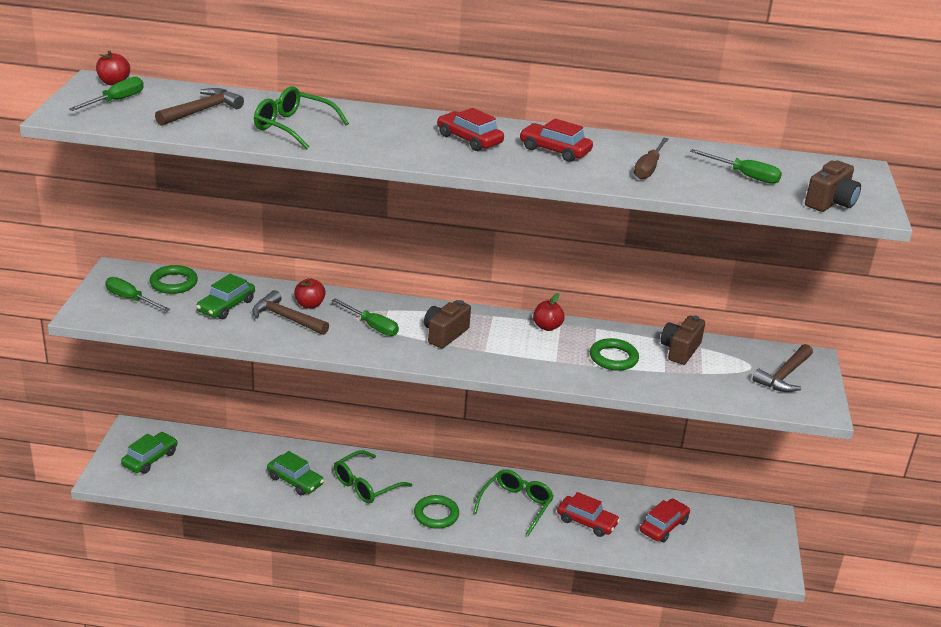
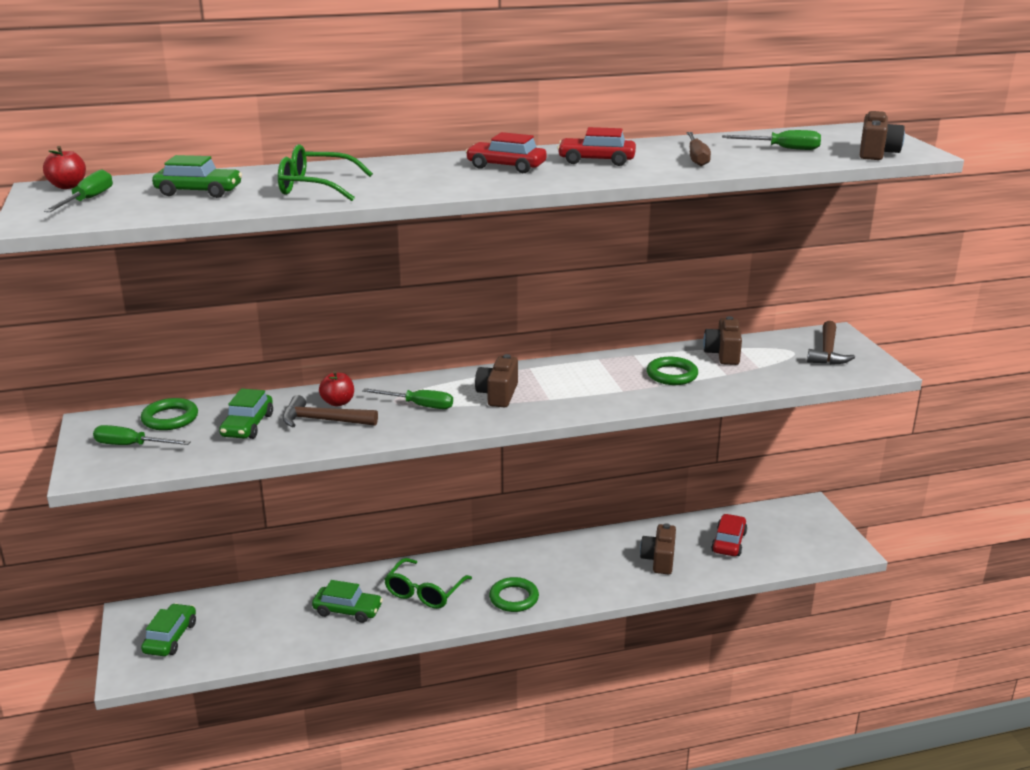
camera: 20 degrees left, 5 degrees down
(202, 111) = (199, 192): brown hammer -> green car
(516, 505) = (584, 565): green glasses -> none
(547, 327) = (589, 364): red apple -> none
(587, 522) = (659, 560): red car -> brown camera

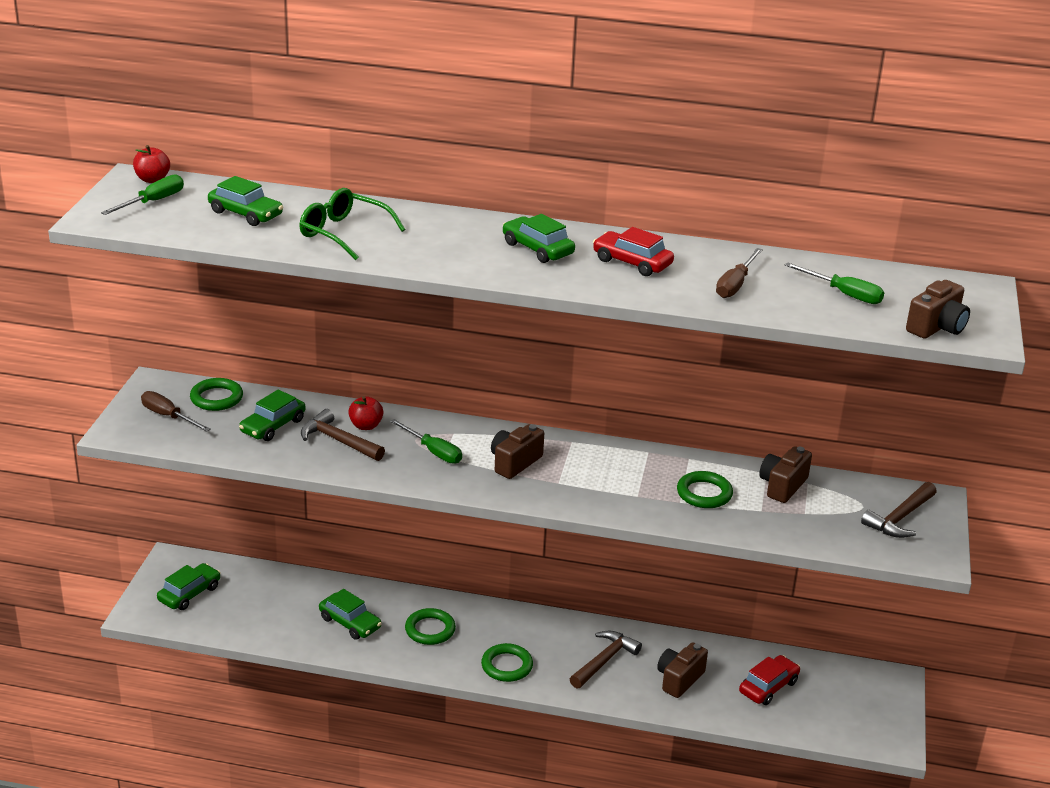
camera: 25 degrees right, 5 degrees up
(131, 445) = (168, 416): green screwdriver -> brown screwdriver
(425, 592) = (430, 630): green glasses -> green ring
(506, 166) = (537, 249): red car -> green car
(590, 566) = (604, 661): none -> brown hammer

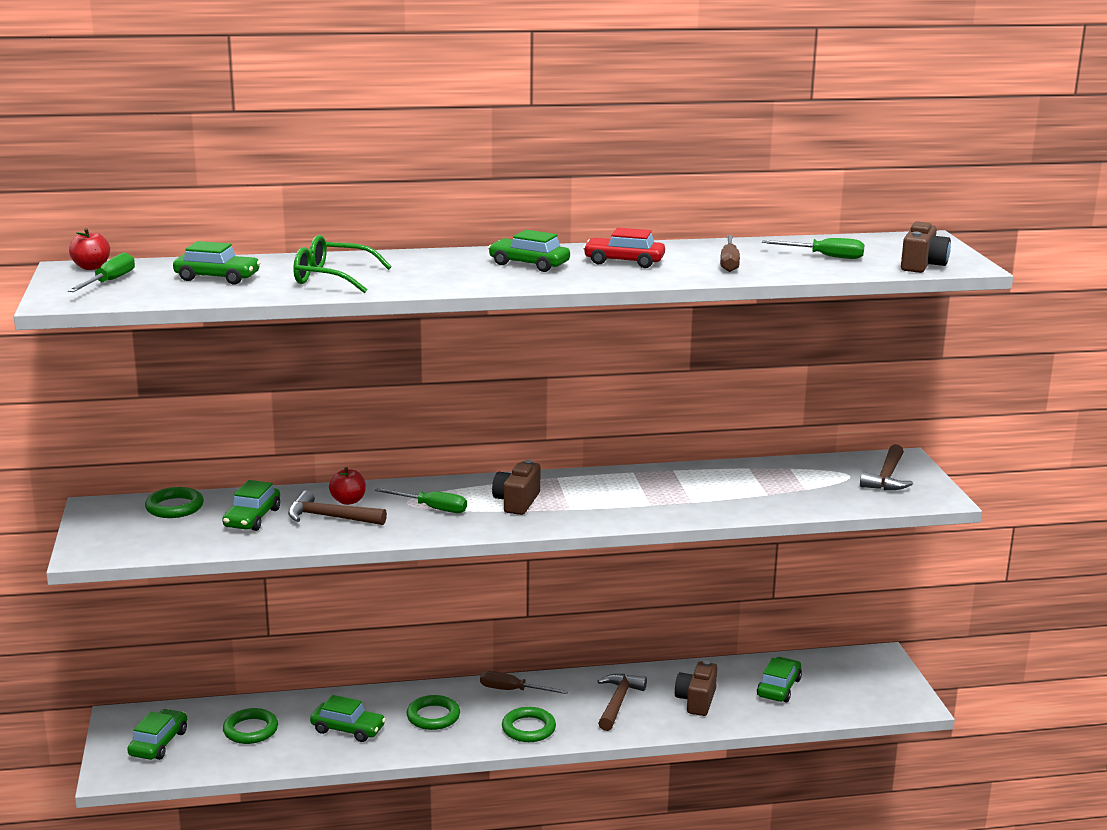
camera: 20 degrees left, 10 degrees down
(168, 416) = (133, 530): brown screwdriver -> brown screwdriver (513, 690)
(704, 493) = (708, 492): green ring -> green ring (250, 730)
(768, 687) = (779, 688): red car -> green car
(782, 486) = (770, 474): brown camera -> none

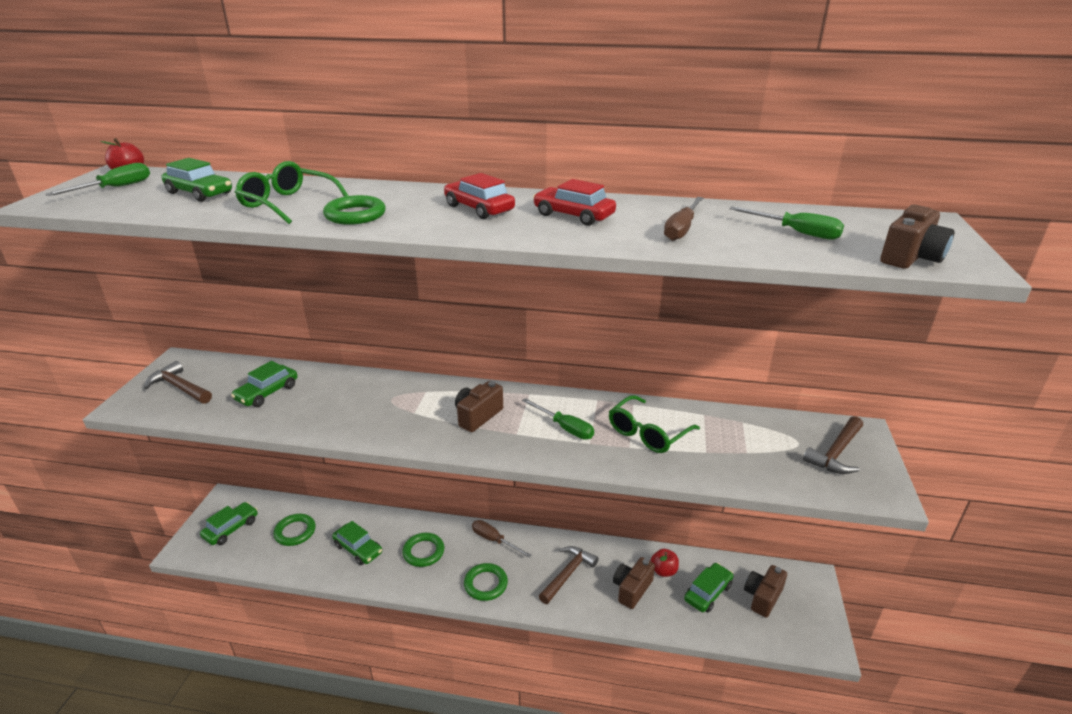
camera: 20 degrees right, 10 degrees up
(174, 507) = (226, 370): green ring -> green ring (355, 215)
(330, 517) = (322, 403): brown hammer -> brown hammer (180, 387)
(348, 501) = (349, 388): red apple -> red apple (663, 571)
(431, 508) = (405, 409): green screwdriver -> green screwdriver (565, 428)
(529, 264) = (479, 208): green car -> red car
(703, 489) = (648, 433): none -> green glasses
(837, 680) = (762, 597): none -> brown camera

